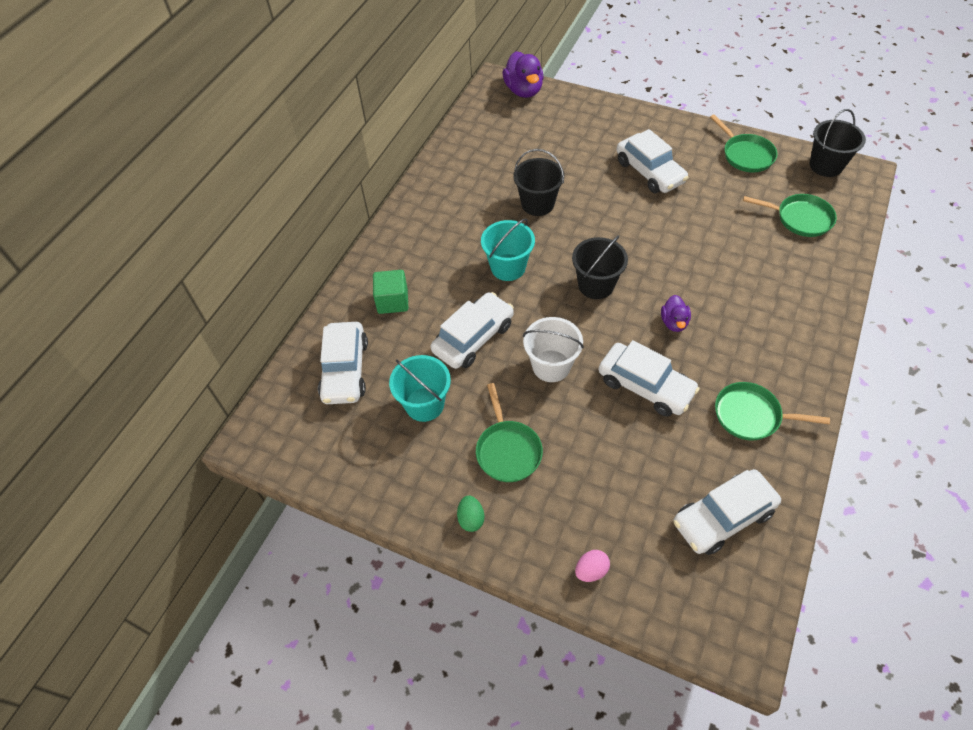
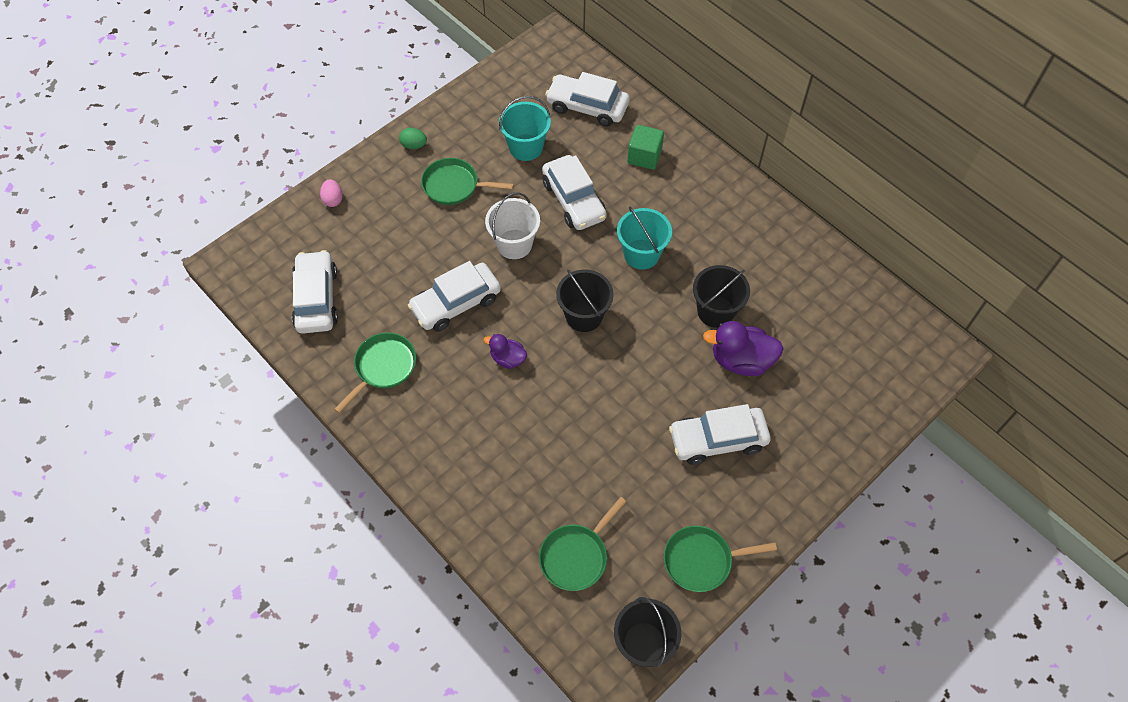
camera: 110 degrees right, 5 degrees up
(523, 90) = (917, 373): purple duck -> purple duck (741, 360)

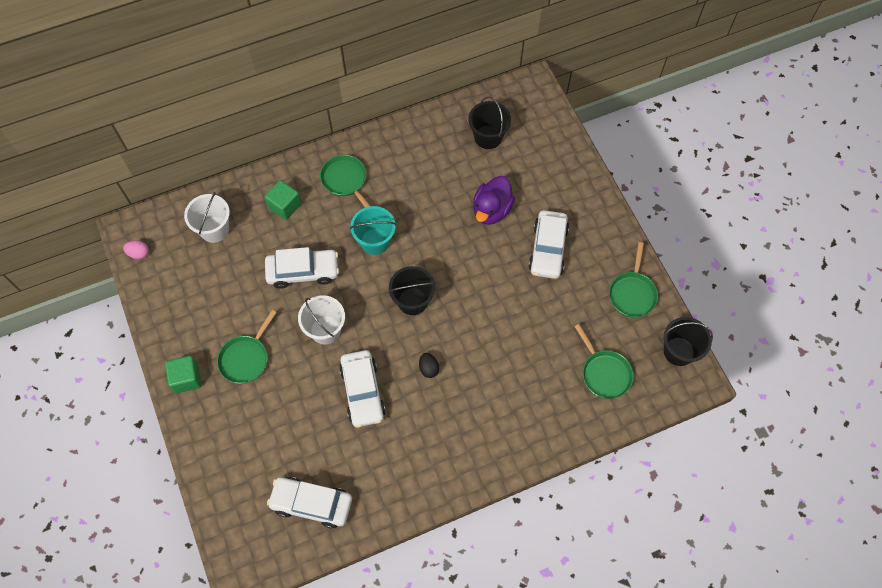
camera: 70 degrees left, 5 degrees up
(333, 199) = (213, 463): pink egg -> pink egg (139, 253)
(383, 367) = (399, 466): green pan -> green pan (345, 181)
(414, 145) = (186, 378): green egg -> green cube
(508, 358) = (428, 368): purple duck -> black egg
(526, 147) = (233, 290): turquoise bucket -> none
(587, 107) = (214, 229): white car -> white bucket
(715, 311) = (445, 210): black bucket -> black bucket (488, 137)

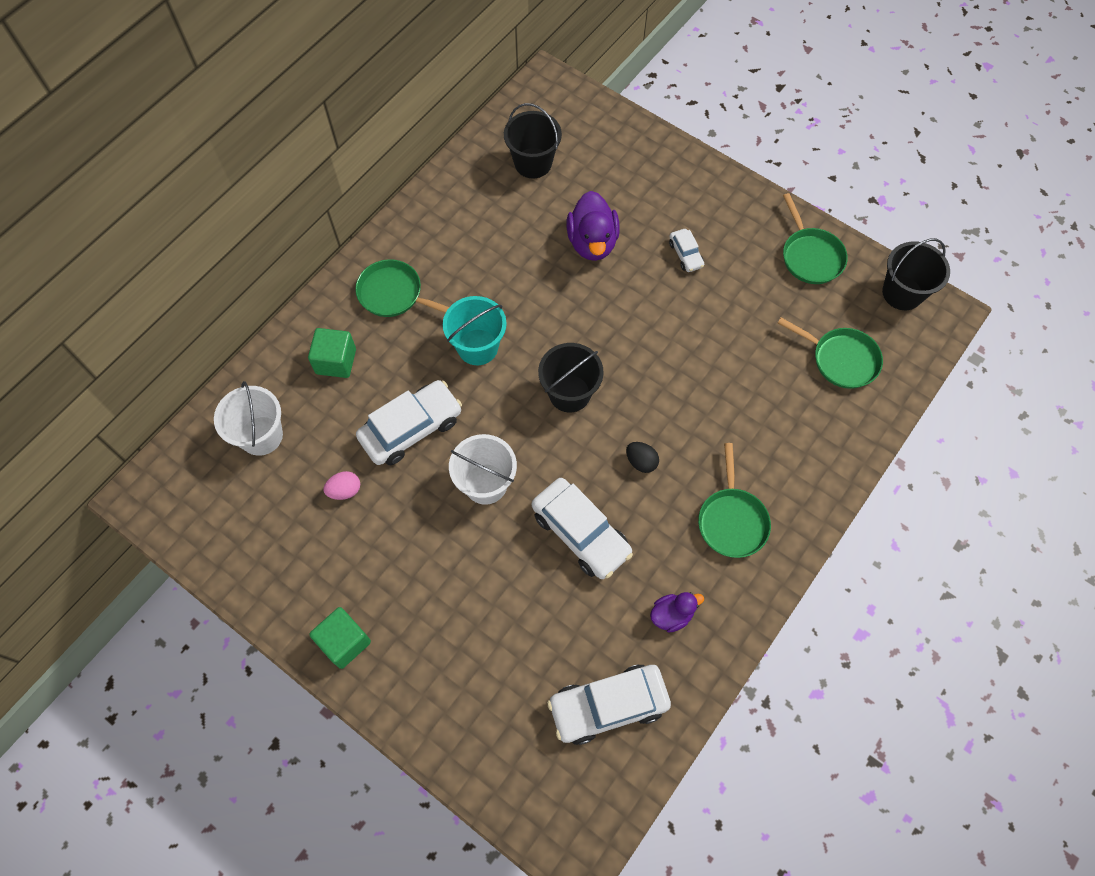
camera: 30 degrees left, 0 degrees up
(139, 253) = (176, 518): pink egg -> pink egg (345, 490)
(246, 358) = (406, 573): green pan -> green pan (732, 520)
(384, 473) = (671, 615): none -> purple duck
(548, 249) = (685, 254): white car -> white car, size x0.50

